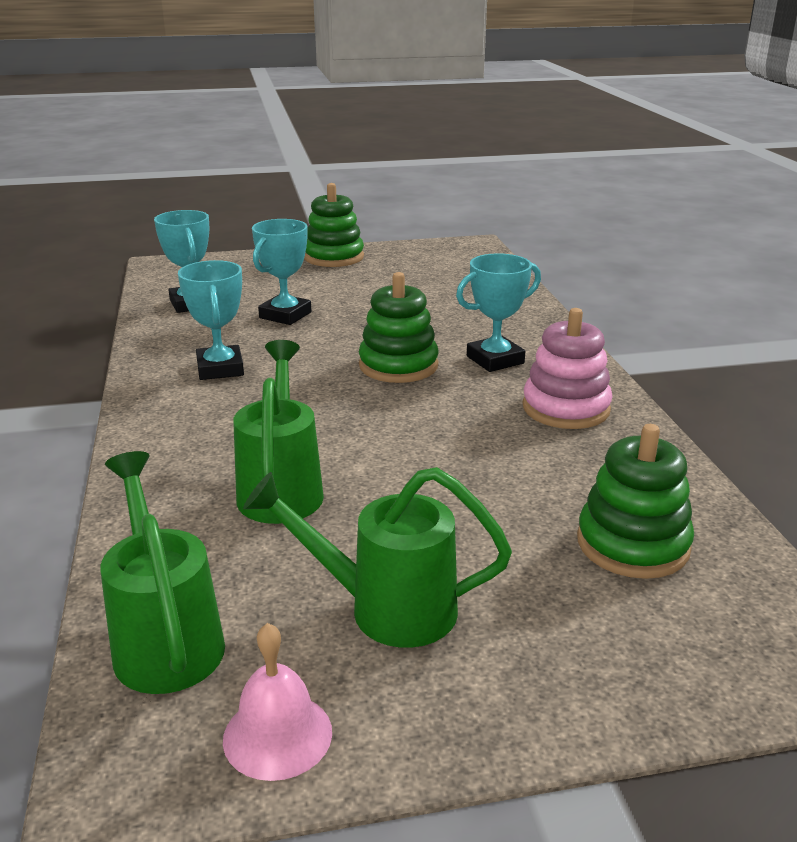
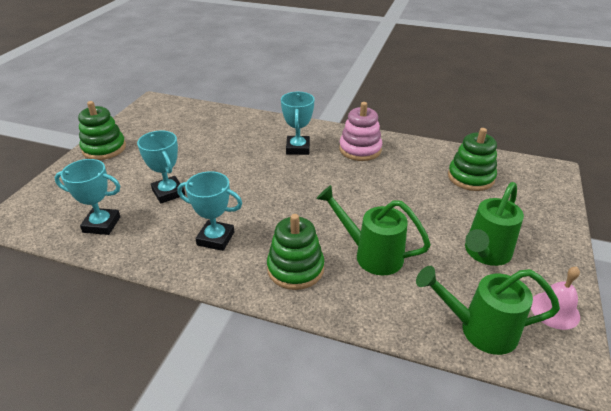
camera: 60 degrees left, 10 degrees up
(398, 365) = (276, 177): green stacking toy -> green stacking toy (295, 268)

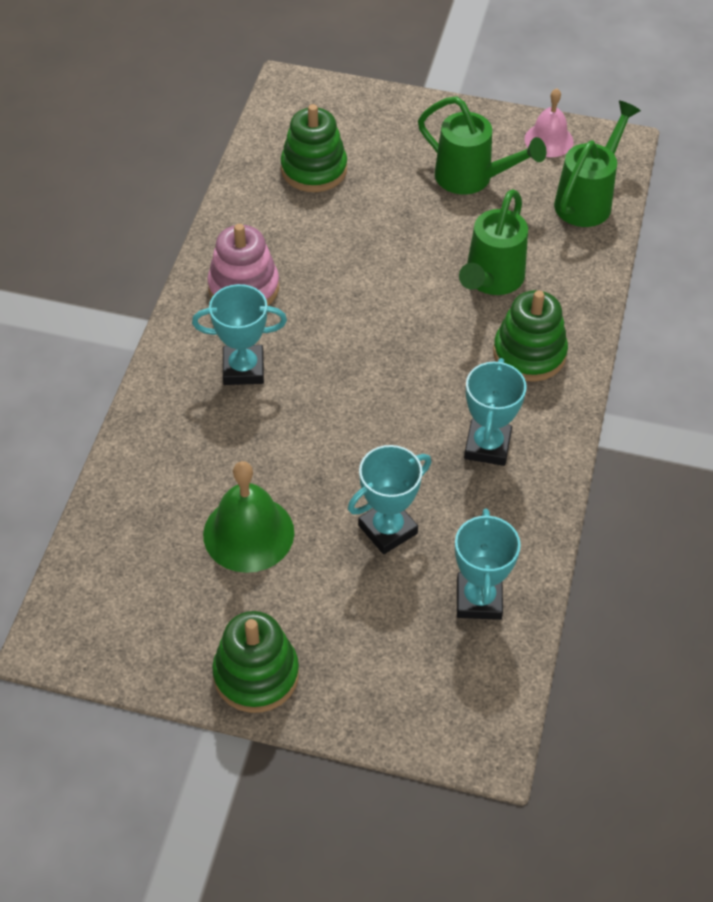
camera: 95 degrees left, 15 degrees up
(187, 148) = (248, 533): none -> green bell
(479, 329) = (587, 200): green watering can -> green watering can turned 150 degrees counterclockwise

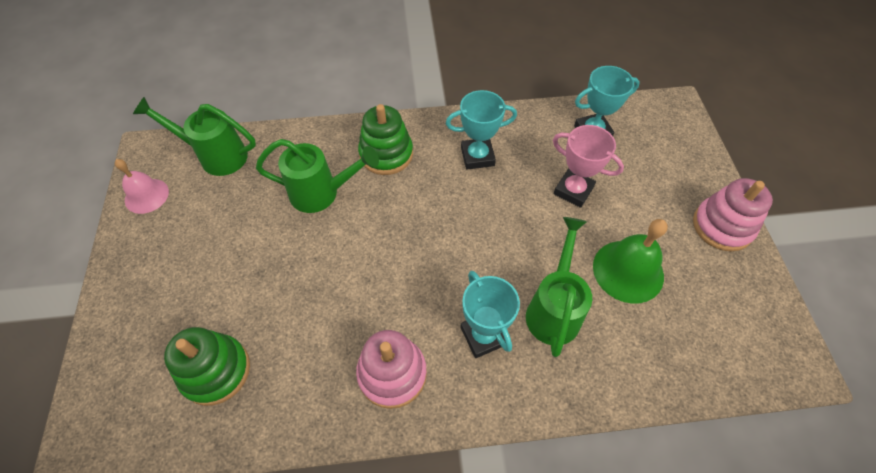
camera: 110 degrees left, 5 degrees up
(256, 674) = (722, 226): green stacking toy -> pink stacking toy
(387, 529) = (573, 190): turquoise trophy -> pink trophy
(471, 178) = (205, 237): green watering can -> green watering can (554, 309)

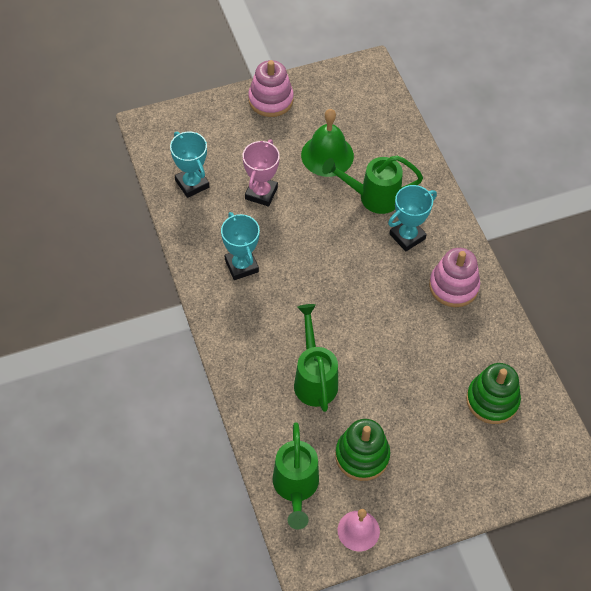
camera: 105 degrees left, 0 degrees up
(386, 154) = (256, 338): green stacking toy -> green stacking toy (362, 456)

